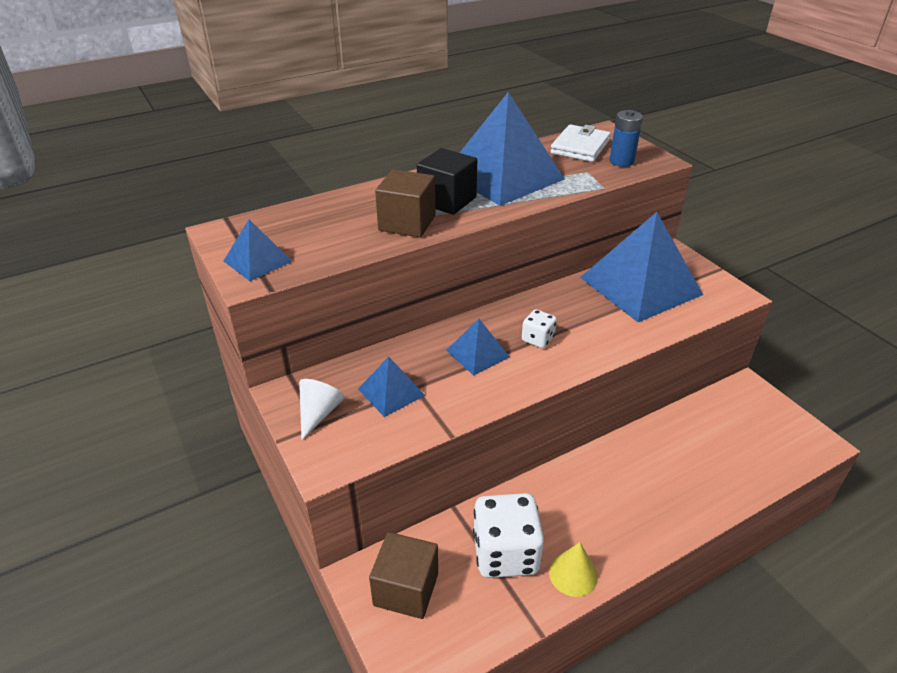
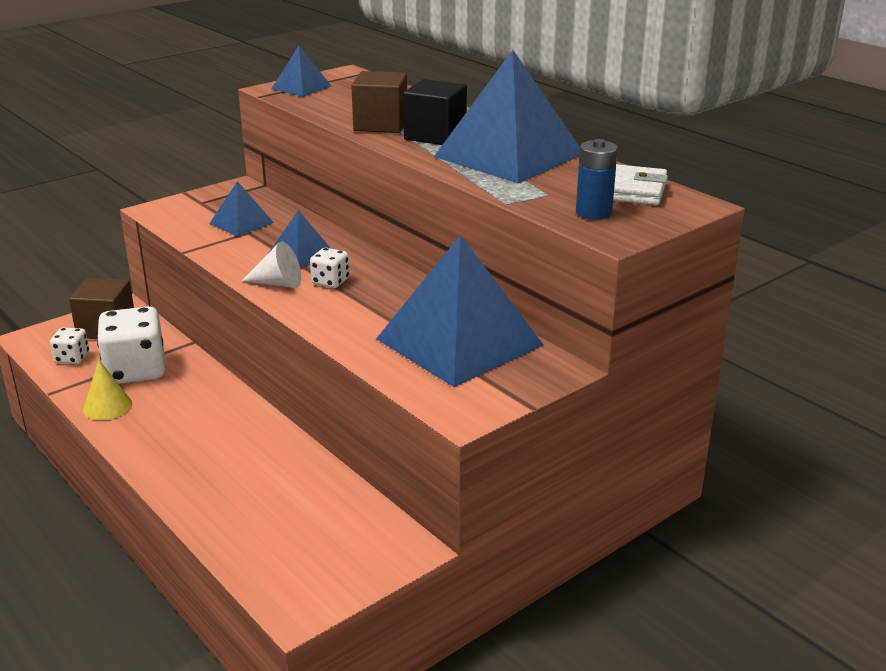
camera: 80 degrees right, 10 degrees down
(319, 413) = (214, 200): white cone -> white cone (278, 283)
(469, 619) = (72, 358): none -> white dice

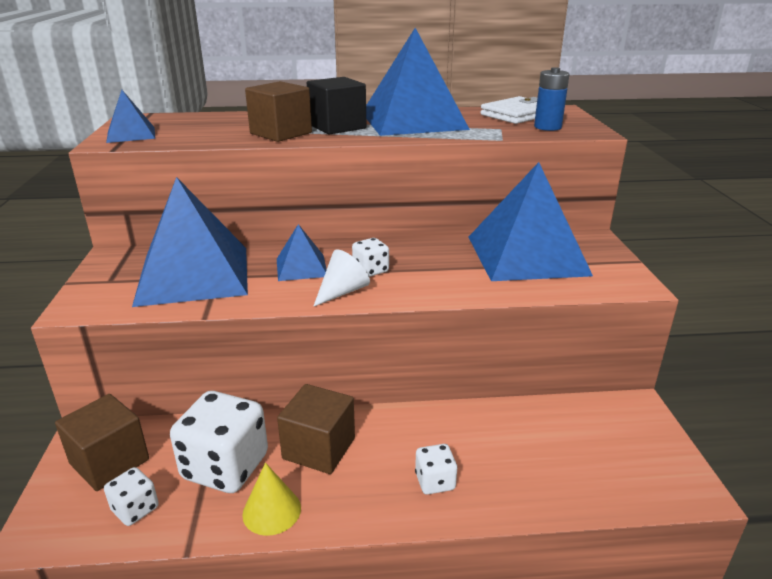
camera: 55 degrees left, 0 degrees up
(187, 398) = (319, 448): none -> brown cube
(192, 463) = (435, 481): none -> white dice
(241, 223) = (193, 274): blue pyramid -> blue pyramid, size x2.11

